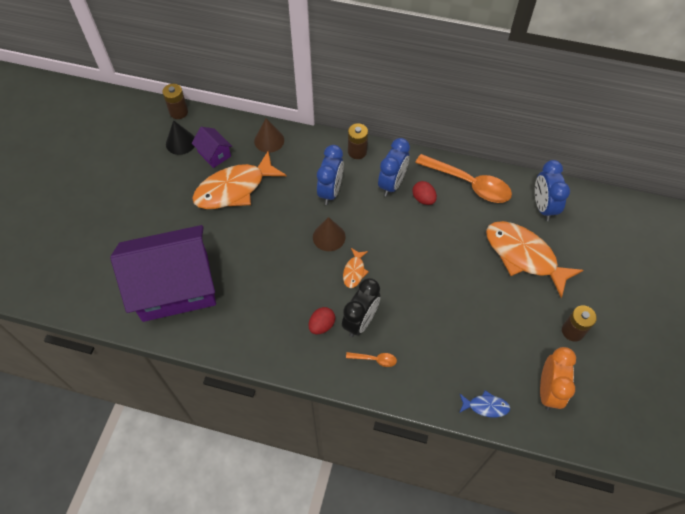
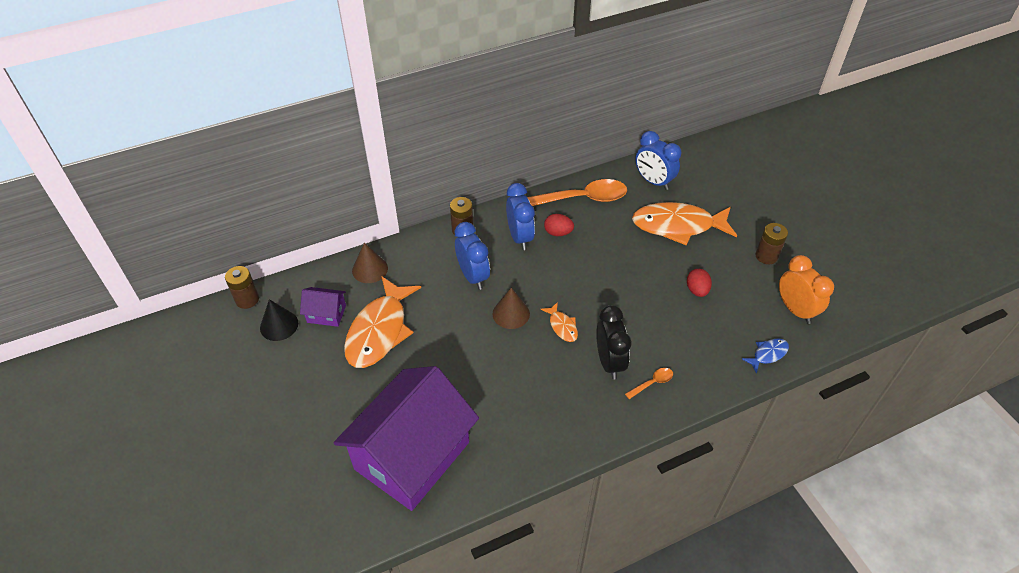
camera: 40 degrees left, 10 degrees down
(322, 325) = (581, 389): red egg -> red egg (697, 290)

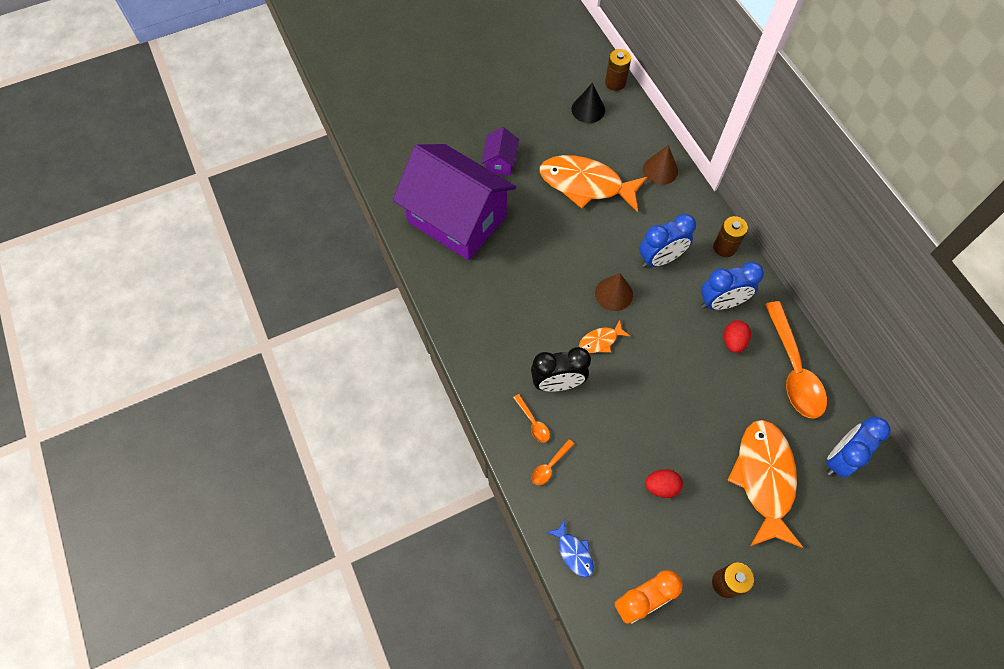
camera: 90 degrees right, 15 degrees up
(326, 314) = (603, 142): purple house -> purple house (500, 162)
(693, 370) = (549, 466): none -> orange spoon

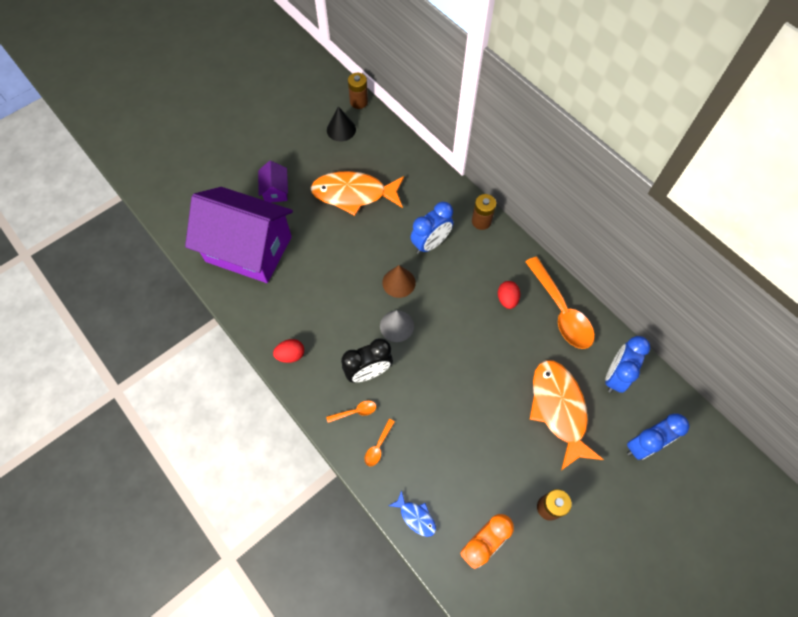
camera: 15 degrees left, 0 degrees up
(533, 422) = (355, 412): orange spoon -> orange spoon turned 60 degrees counterclockwise
(600, 341) = (397, 326): orange fish -> grey cone
(660, 170) = (413, 168): brown cone -> none
(661, 486) = (476, 439): red egg -> red egg (291, 355)
(721, 302) = (489, 269): blue clock -> blue clock (643, 444)

